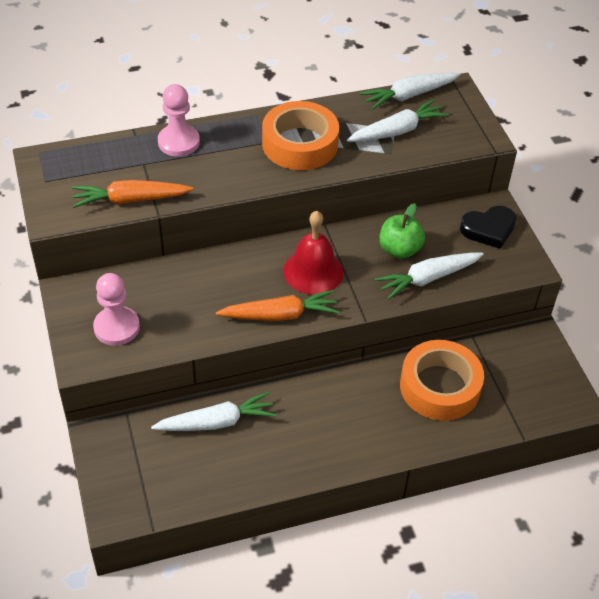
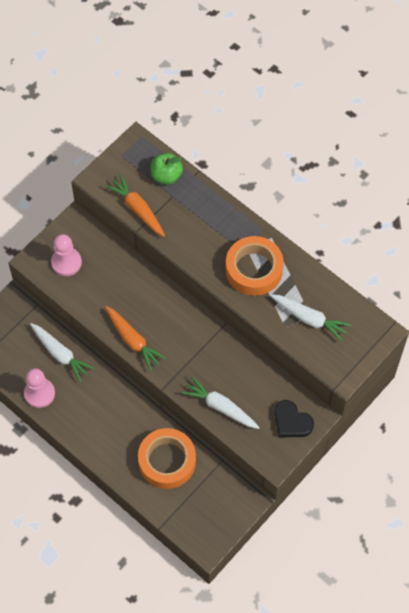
camera: 60 degrees right, 15 degrees up
(178, 142) = (205, 202): pink pawn -> pink pawn (39, 393)
(313, 271) = (180, 339): red bell -> none
(399, 250) = (234, 378): green apple -> green apple (166, 176)
(409, 95) = (352, 307): white carrot -> none

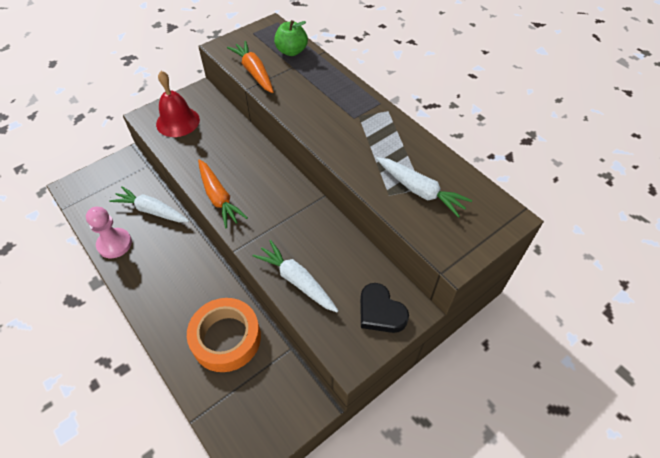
camera: 10 degrees right, 10 degrees down
(61, 354) = (152, 211): white carrot -> white carrot turned 150 degrees clockwise
(66, 262) = (178, 121): pink pawn -> red bell
(254, 269) = (363, 136): orange tape -> none

